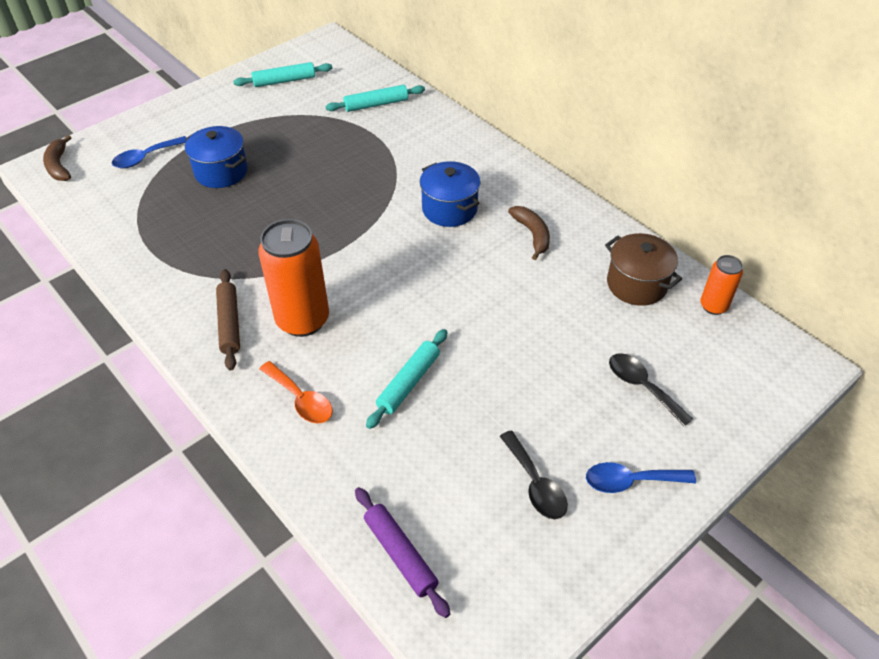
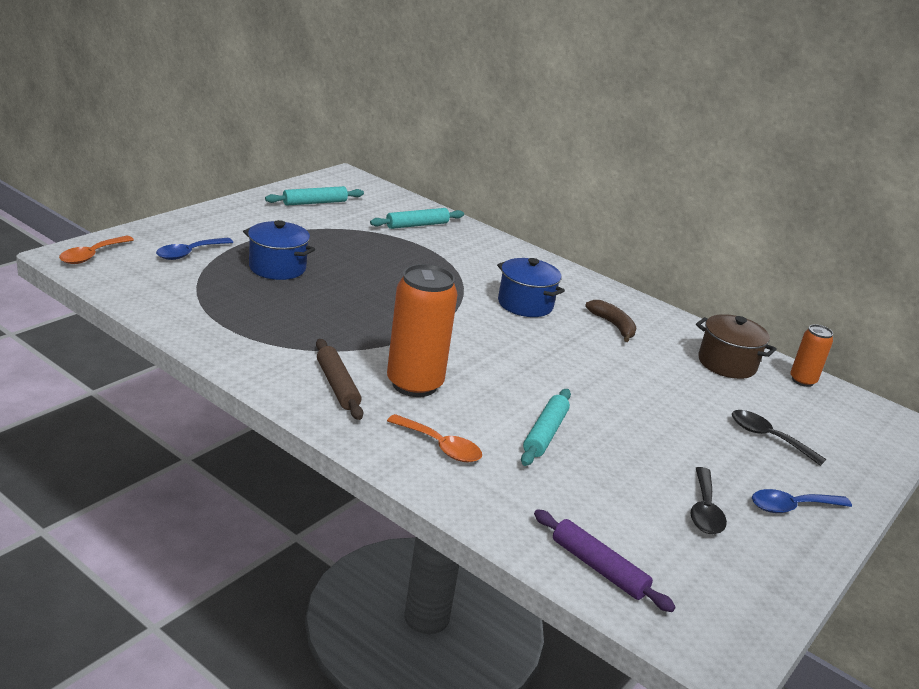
camera: 15 degrees left, 20 degrees down
(59, 166) = (92, 255): brown banana -> orange spoon
(535, 484) = (704, 510): black spoon -> black spoon turned 45 degrees clockwise

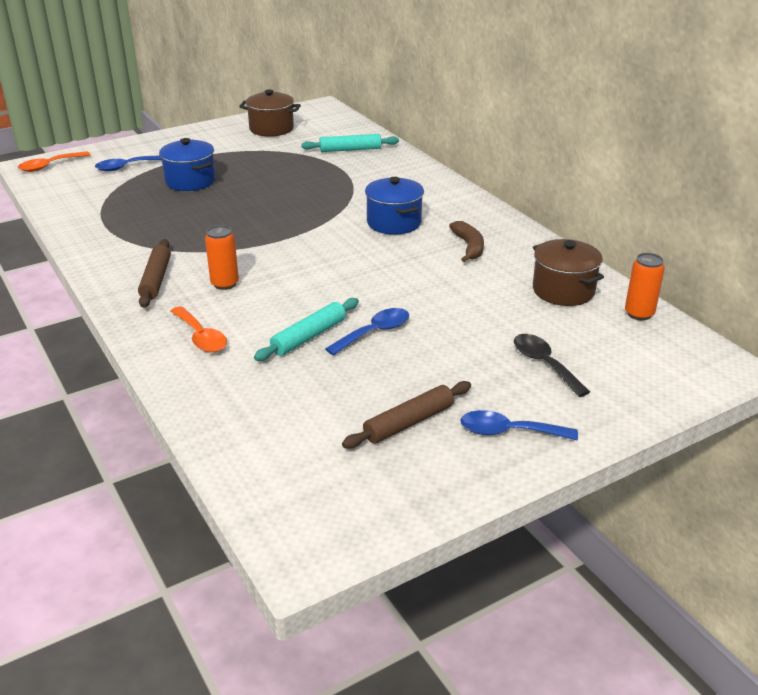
camera: 25 degrees right, 5 degrees up
(315, 203) = (271, 129): turquoise rolling pin -> brown pot
(414, 384) = (225, 284): orange can -> orange can, size x0.53
(599, 568) = (253, 457): purple rolling pin -> none
(601, 423) = (374, 332): none -> blue spoon
(704, 510) = (409, 422): black spoon -> brown rolling pin

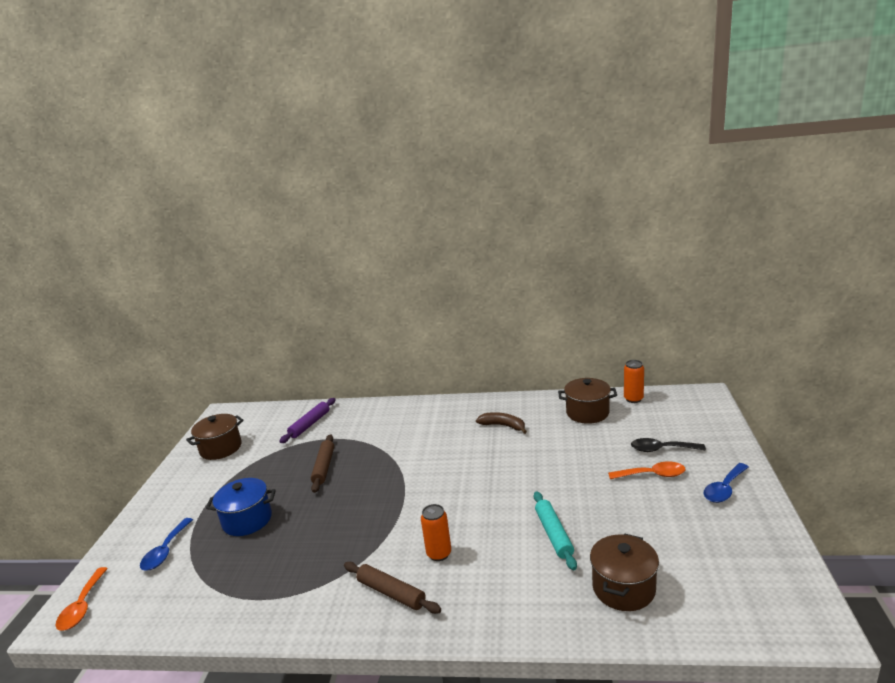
camera: 50 degrees left, 10 degrees down
(201, 337) = (507, 593): orange spoon -> orange spoon (652, 475)
(261, 402) = (623, 588): none -> brown pot
(350, 150) = (310, 424): turquoise rolling pin -> purple rolling pin
(374, 332) = (573, 502): blue spoon -> none
(394, 223) = (439, 443): blue pot -> none
(409, 422) = (691, 525): brown rolling pin -> brown rolling pin (324, 467)

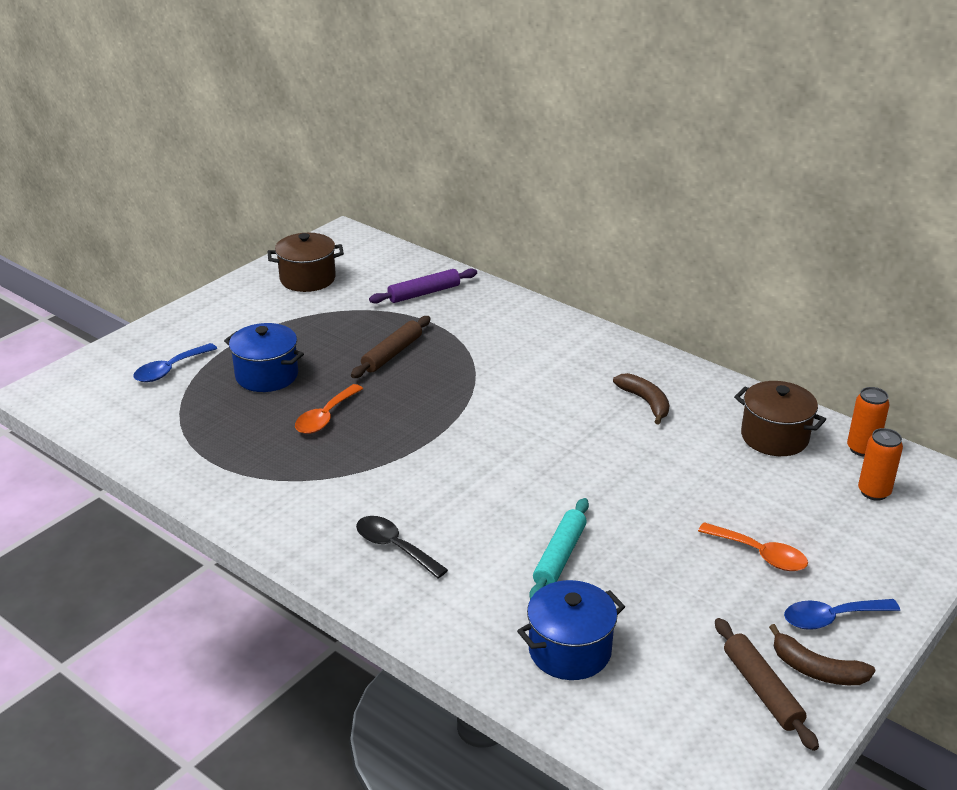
camera: 30 degrees right, 10 degrees up
(82, 606) = (66, 387): orange spoon -> orange spoon (325, 417)
(391, 593) = (334, 523): brown rolling pin -> brown rolling pin (762, 690)
(439, 554) = (417, 510): orange can -> orange can (874, 492)
(623, 588) = (569, 650): brown pot -> blue pot
(661, 449) = (813, 531): black spoon -> black spoon (394, 547)
(752, 520) = (816, 670): none -> brown banana

